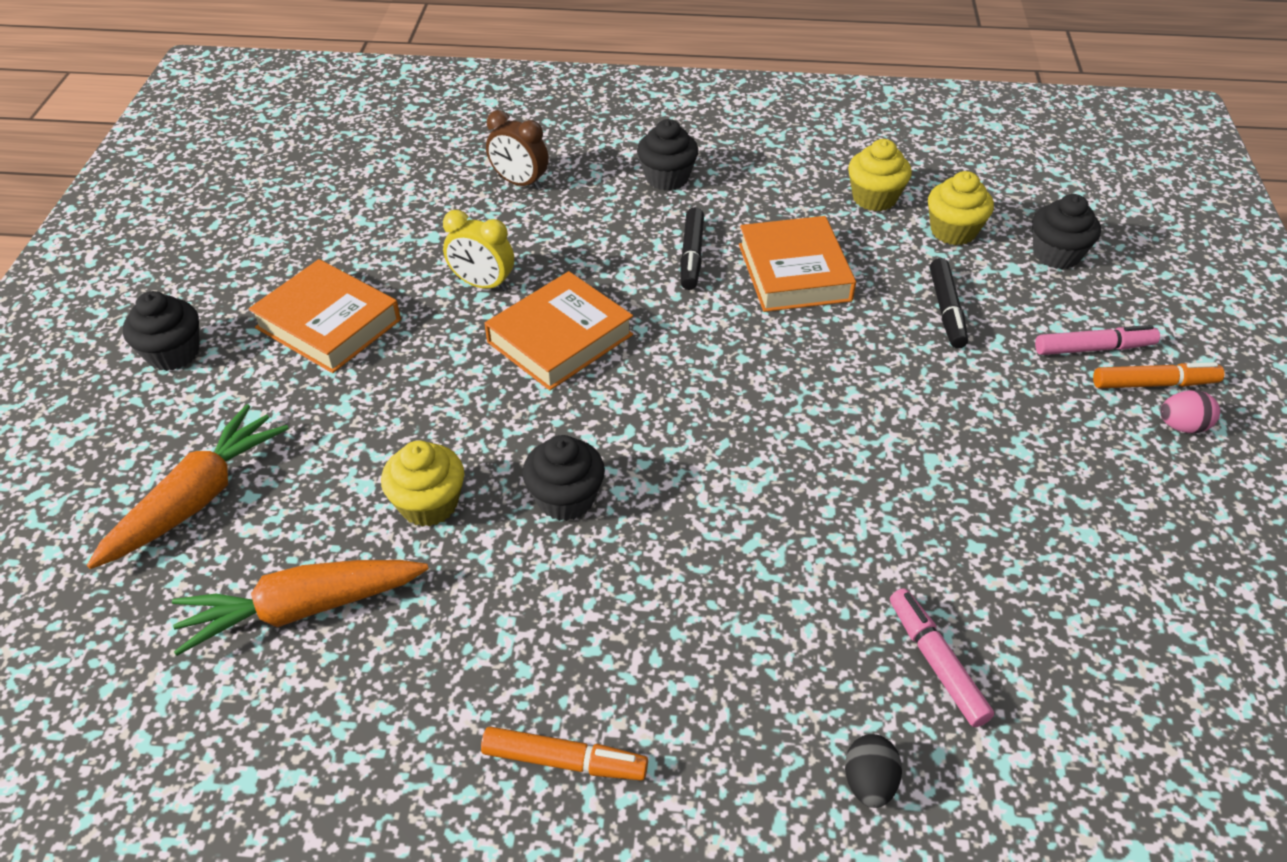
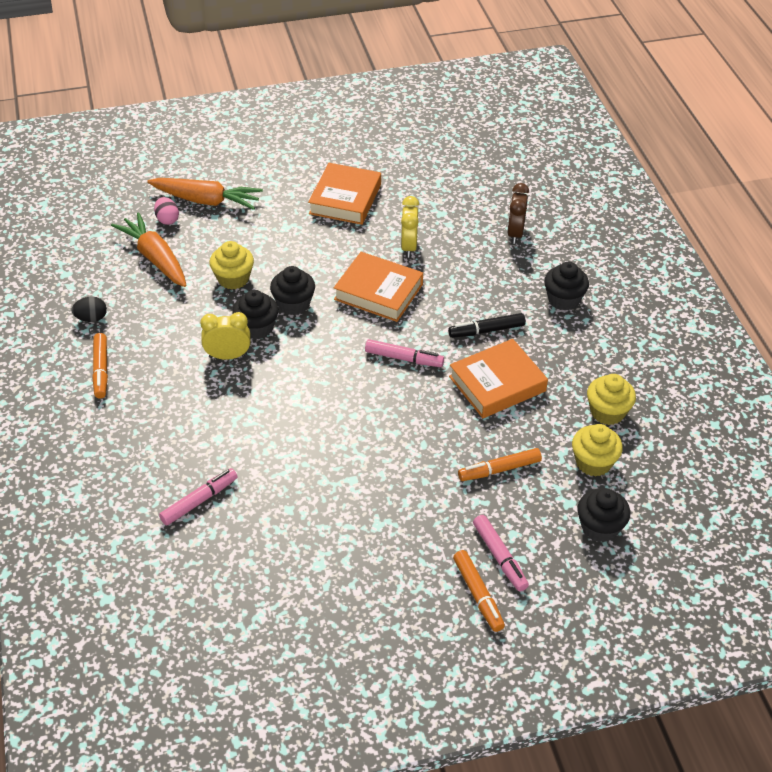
camera: 70 degrees right, 0 degrees up
(173, 353) = (297, 154): black cupcake -> black cupcake (293, 304)
(614, 552) = (228, 356): none -> yellow clock
(710, 346) = (404, 358): none -> pink marker
(869, 782) = (119, 483): black egg -> black egg (91, 318)
(946, 310) = (499, 470): black marker -> orange marker
(1182, 426) = (440, 612): pink egg -> pink egg (167, 219)

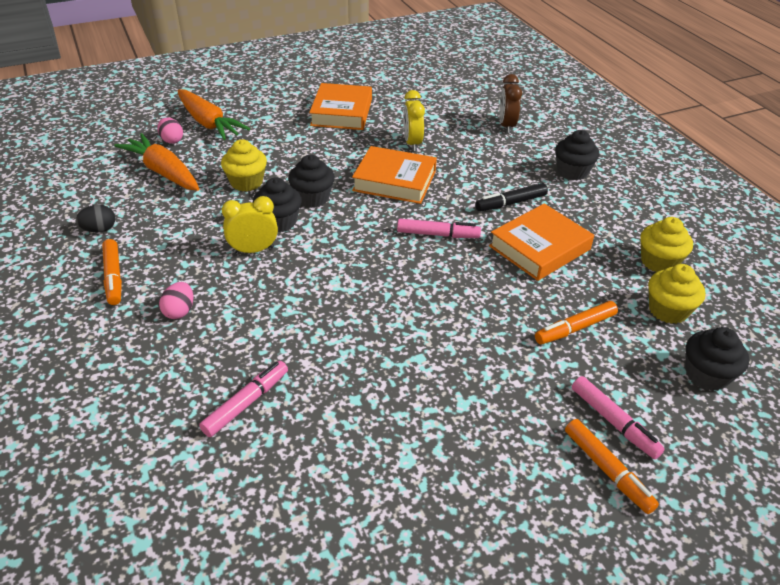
camera: 10 degrees left, 5 degrees down
(155, 411) = (179, 311): none -> pink egg
(206, 201) = (208, 123): orange carrot -> orange carrot turned 45 degrees clockwise

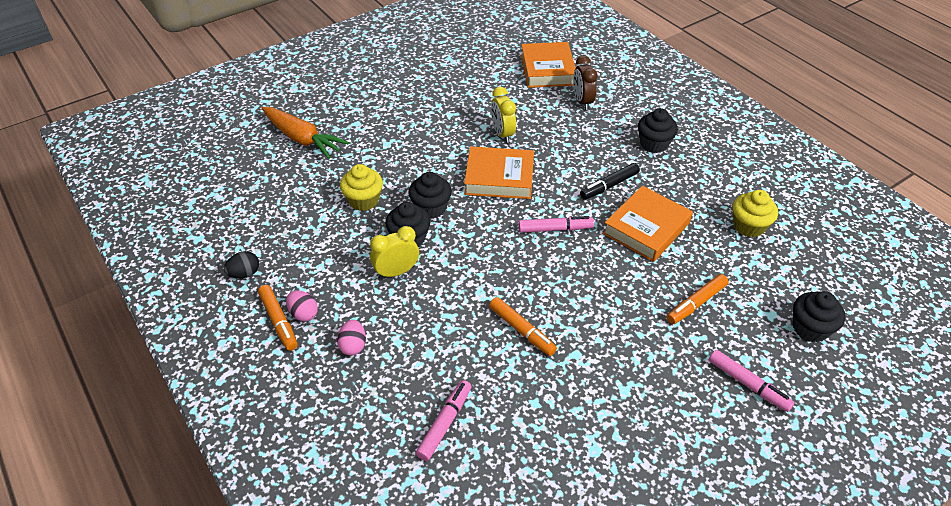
camera: 10 degrees left, 5 degrees up
(163, 172) = (280, 201): orange carrot -> none
(172, 140) = (274, 164): pink egg -> pink egg (303, 314)
(342, 112) = (426, 108): orange book -> orange book (547, 70)
(607, 470) = (753, 428): orange marker -> orange marker (522, 330)
(668, 310) = (767, 273): yellow cupcake -> none

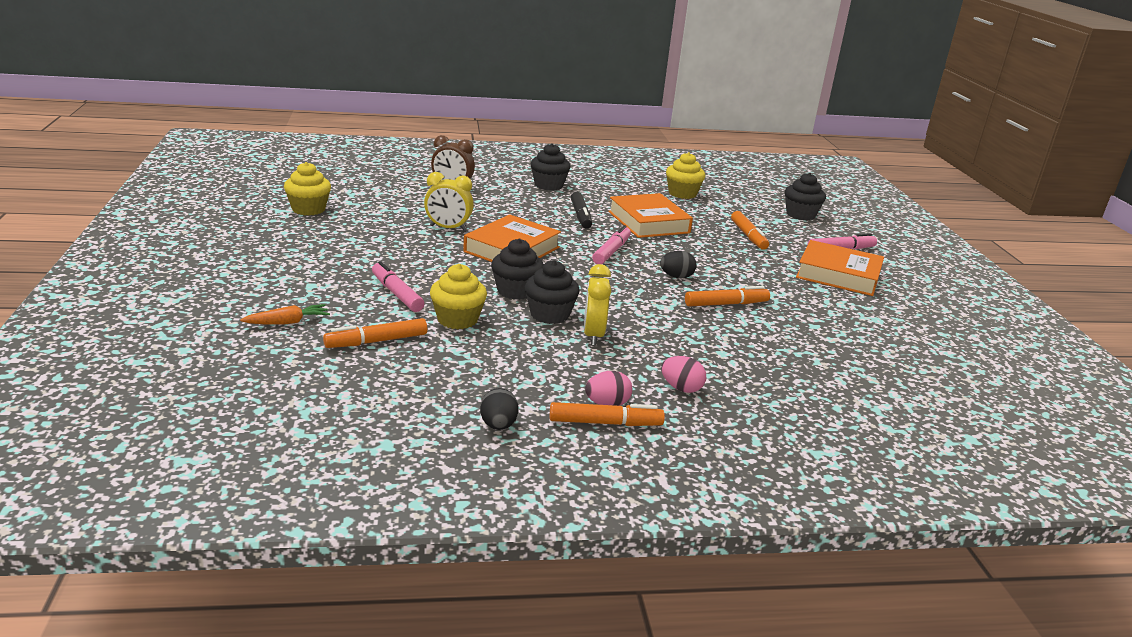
camera: 65 degrees left, 20 degrees down
(302, 139) = (287, 322): orange carrot -> orange carrot, size x0.51
(307, 181) = (376, 341): none -> orange marker
(445, 423) = (815, 371): pink marker -> pink marker (396, 294)
(463, 67) = (308, 209): none -> yellow cupcake
(545, 283) = (676, 277): none -> black egg
(547, 70) = (381, 182): orange book -> orange book (838, 275)

